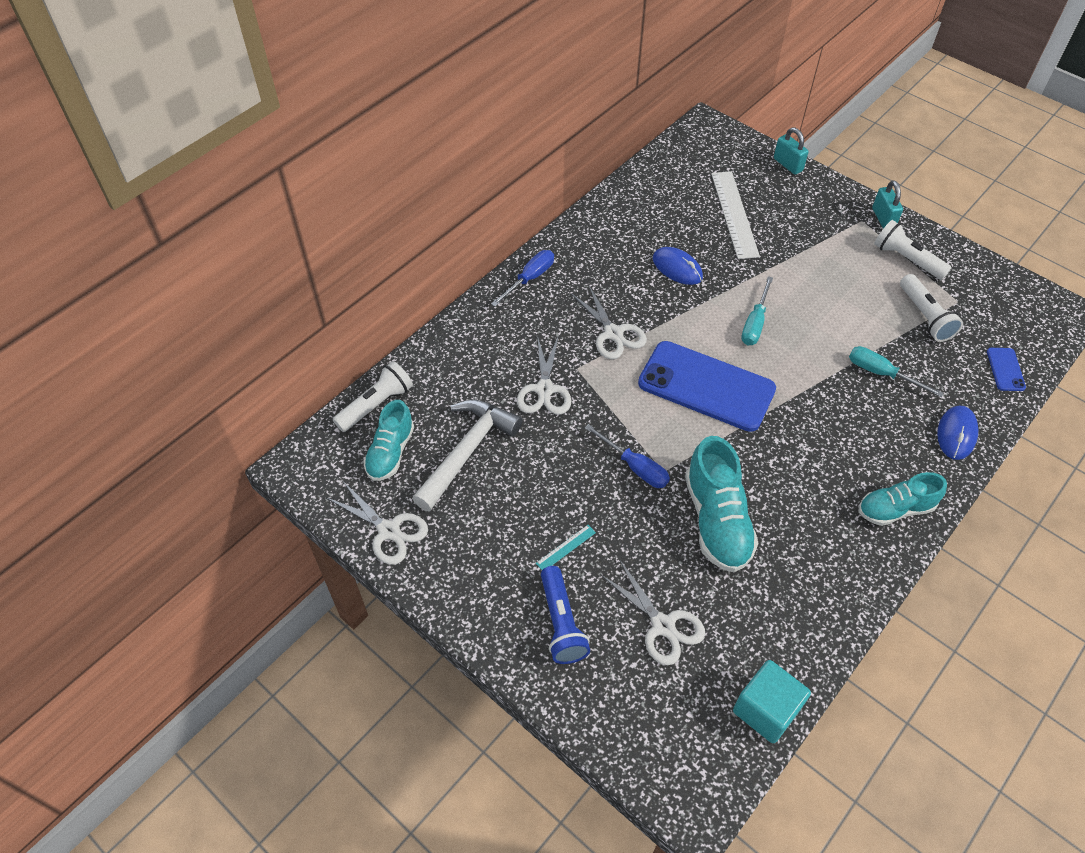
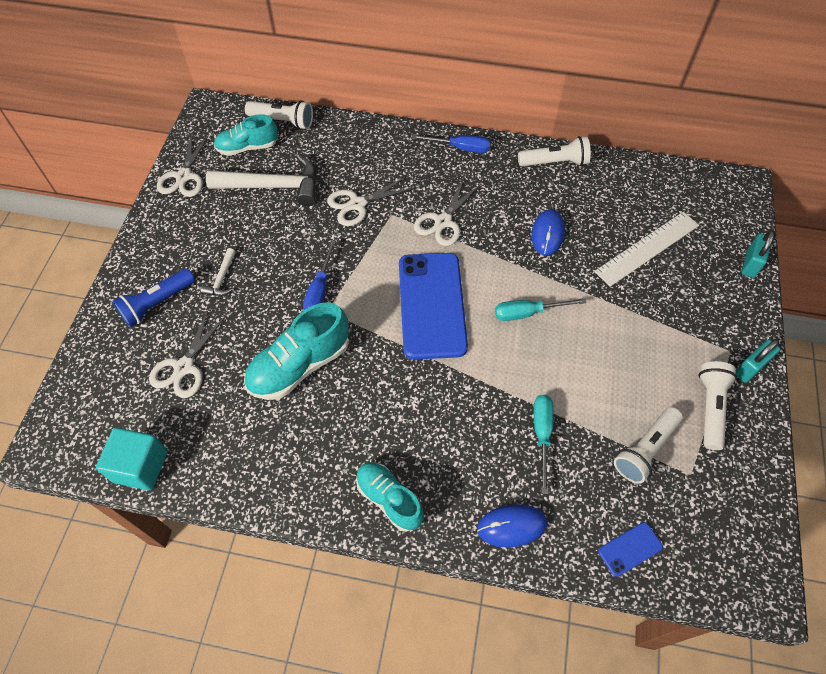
camera: 60 degrees right, 5 degrees up
(566, 548) = (222, 279): turquoise ruler -> white hammer
(598, 223) = (554, 162): none -> white flashlight

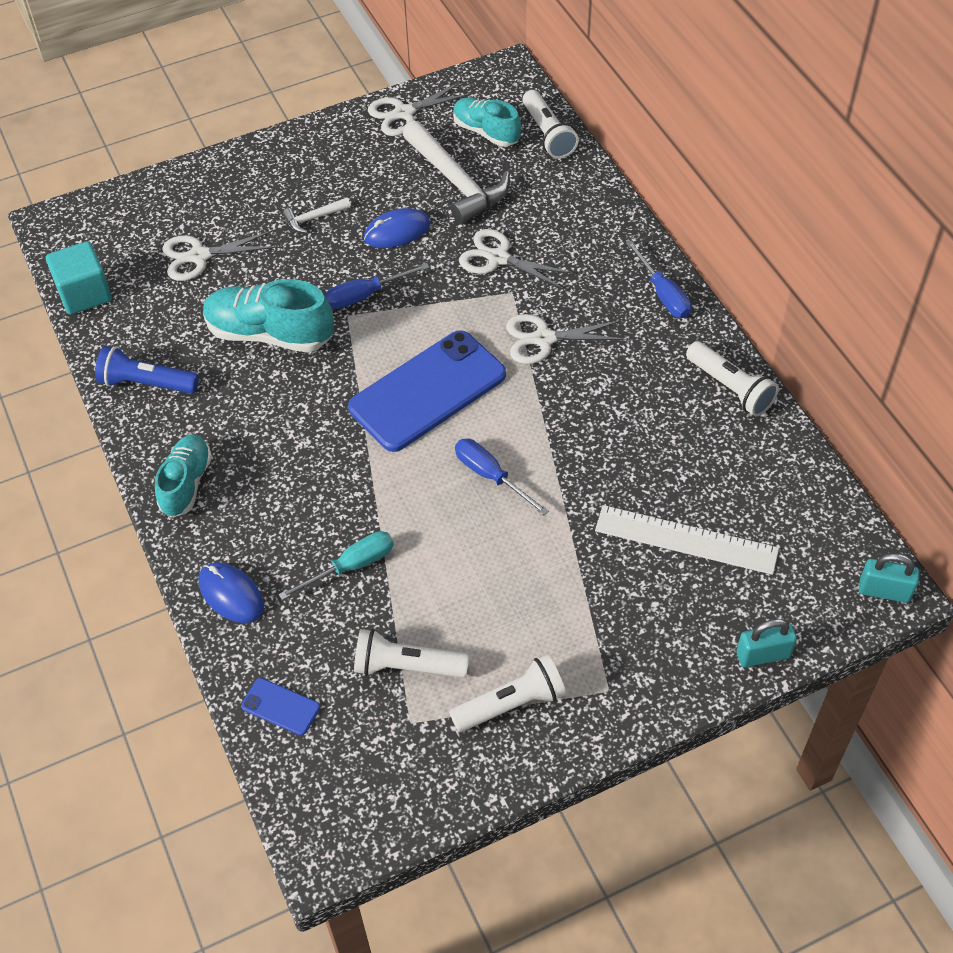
camera: 55 degrees right, 5 degrees down
(157, 303) = (247, 194): blue flashlight -> blue flashlight (146, 383)
(527, 313) = (490, 476): turquoise screwdriver -> blue screwdriver
(547, 234) = (616, 437): blue mouse -> blue mouse (397, 231)
(750, 368) = (601, 720): turquoise padlock -> turquoise padlock (884, 591)

